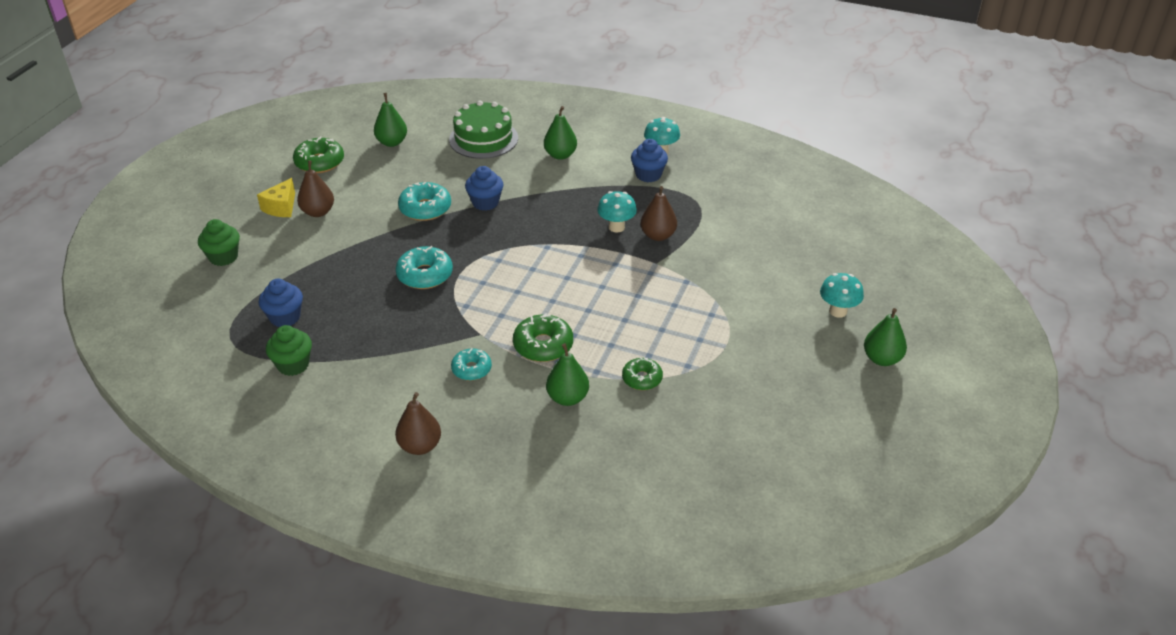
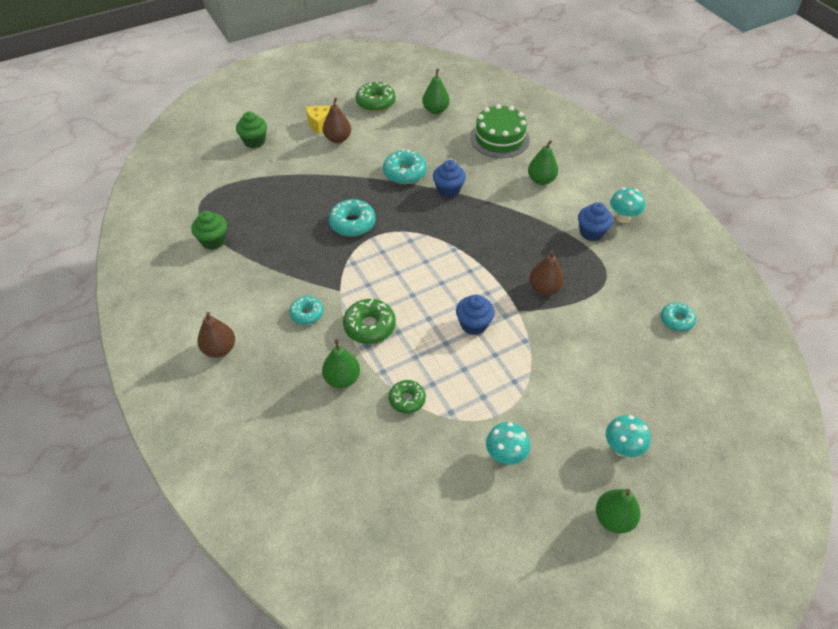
camera: 40 degrees right, 10 degrees up
(285, 317) = (243, 204): blue cupcake -> blue cupcake (473, 324)
(616, 227) = (520, 263): turquoise mushroom -> turquoise mushroom (505, 455)
(781, 204) = (676, 320): none -> turquoise donut

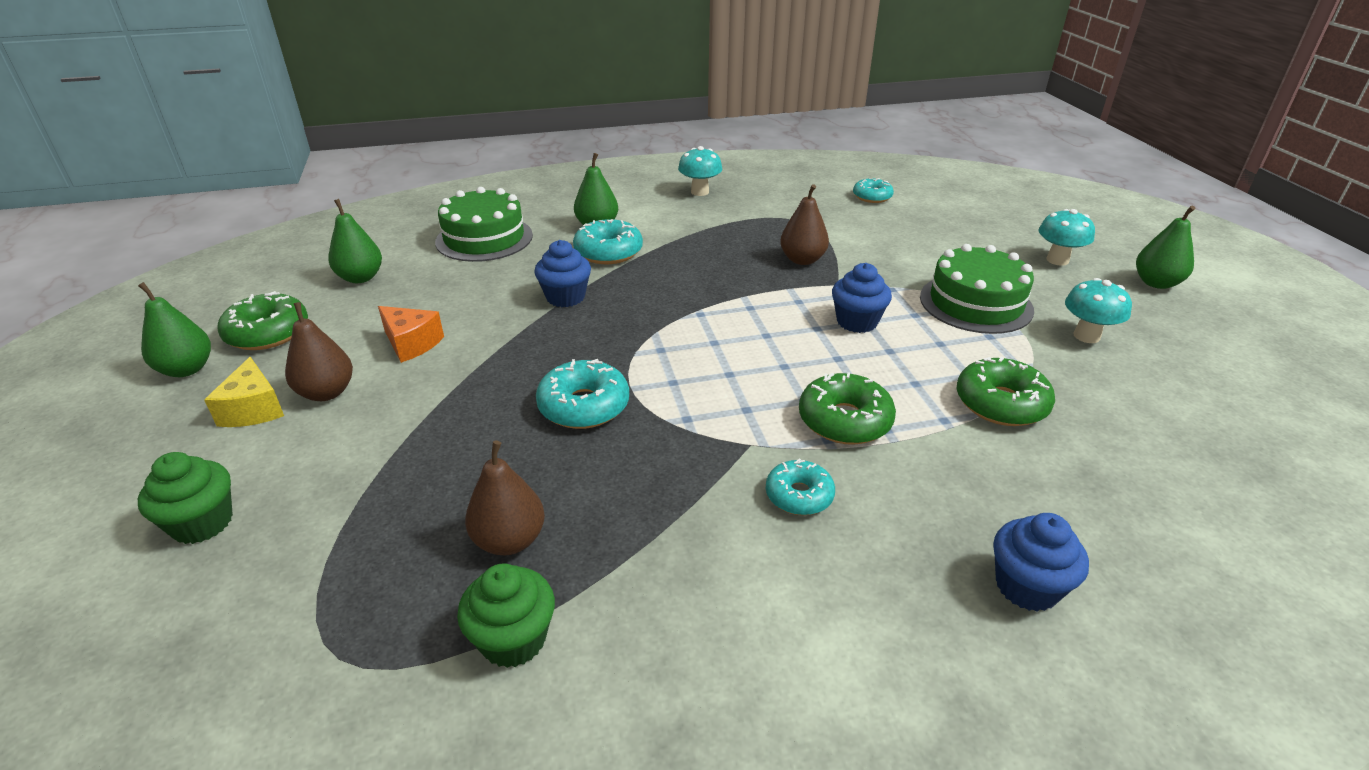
camera: 75 degrees left, 15 degrees down
(219, 349) = (877, 654): brown pear -> brown pear (509, 540)
(342, 379) = (961, 468): green pear -> green pear (187, 369)
(383, 150) = (411, 344): none -> orange cheese
(404, 173) = (492, 331): turquoise donut -> turquoise donut (608, 252)
(407, 399) = (1001, 403): green donut -> green donut, size x1.53
(525, 389) = (975, 303): none -> green cake
(591, 232) = (715, 213): blue cupcake -> blue cupcake (1026, 586)

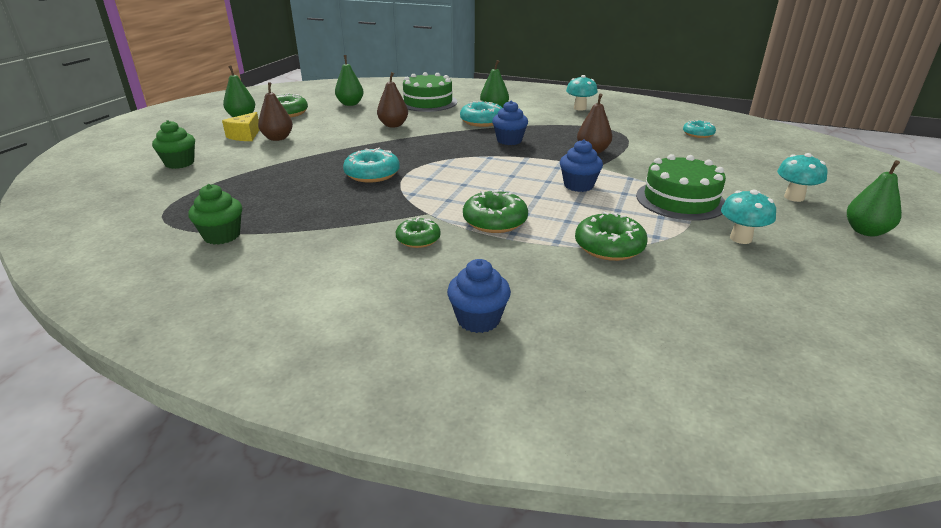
camera: 35 degrees right, 5 degrees down
(411, 344) = (335, 131): orange cheese -> none
(509, 540) = (269, 206): brown pear -> brown pear (393, 125)
(565, 297) = (430, 133): blue cupcake -> blue cupcake (509, 140)
(799, 495) = (418, 239): turquoise donut -> green donut

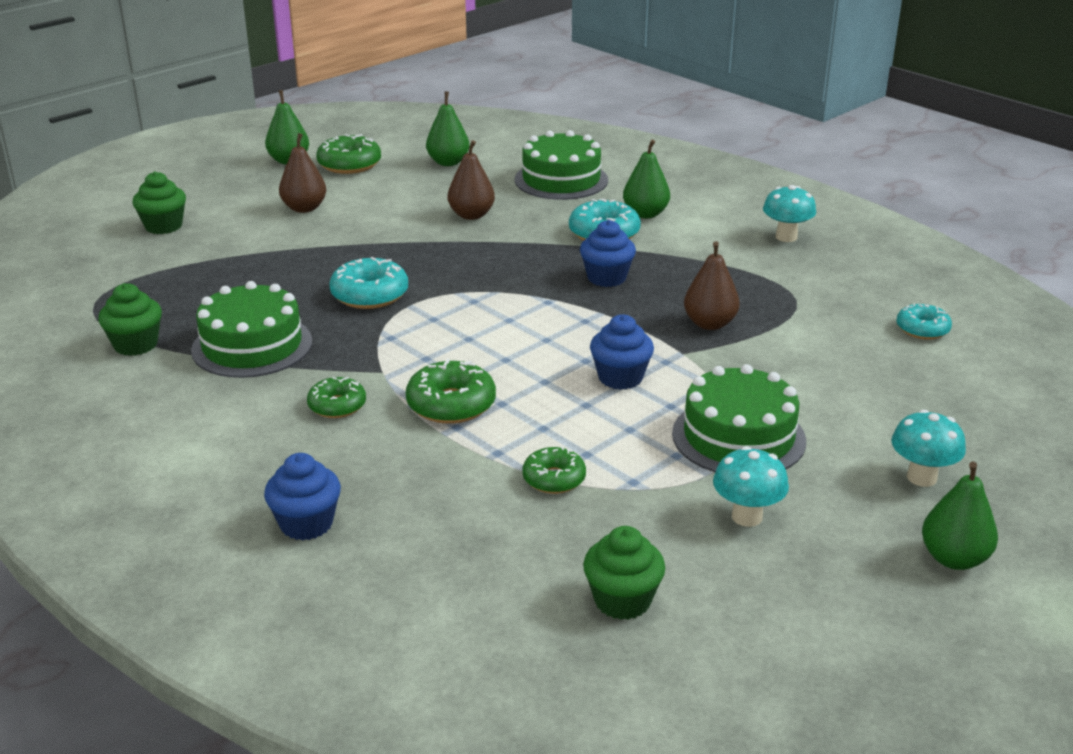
camera: 25 degrees right, 0 degrees up
(245, 136) = (268, 195): yellow cheese -> none
(317, 217) = (252, 345): none -> green cake
(609, 247) = (554, 479): green donut -> green donut, size x0.65
(740, 305) = (622, 600): none -> green cupcake

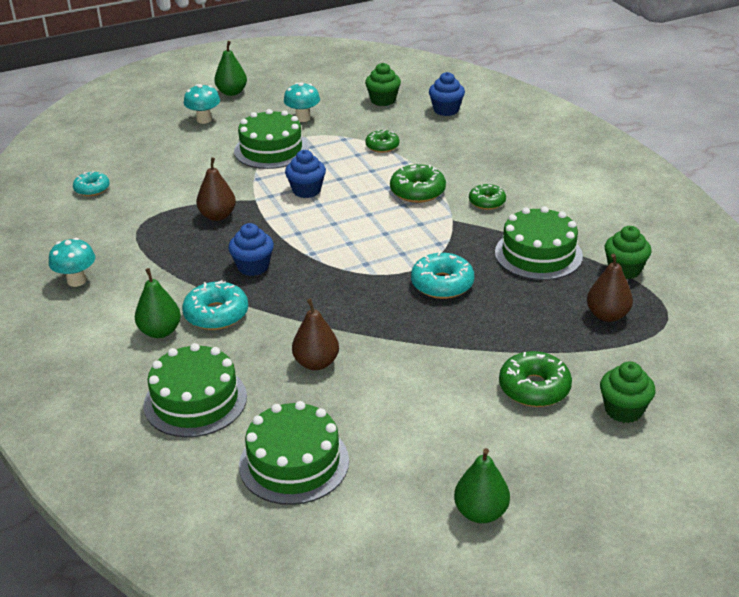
camera: 160 degrees left, 5 degrees up
(304, 208) = (476, 409): brown pear -> brown pear (607, 315)
(306, 524) = (515, 146): blue cupcake -> blue cupcake (446, 110)
(349, 164) = (409, 485): green donut -> green donut (534, 388)
(448, 162) = (294, 463): green pear -> green cake

